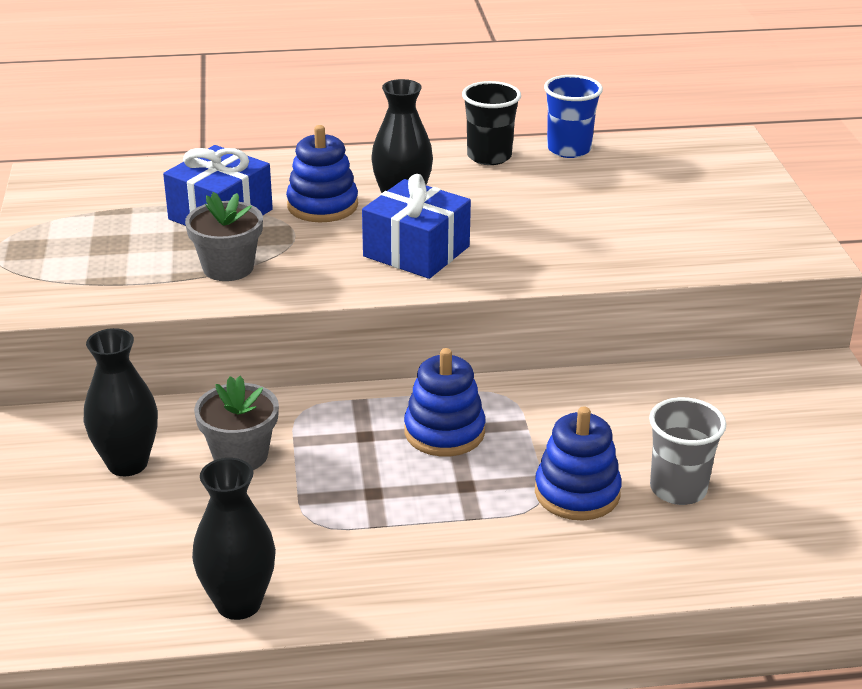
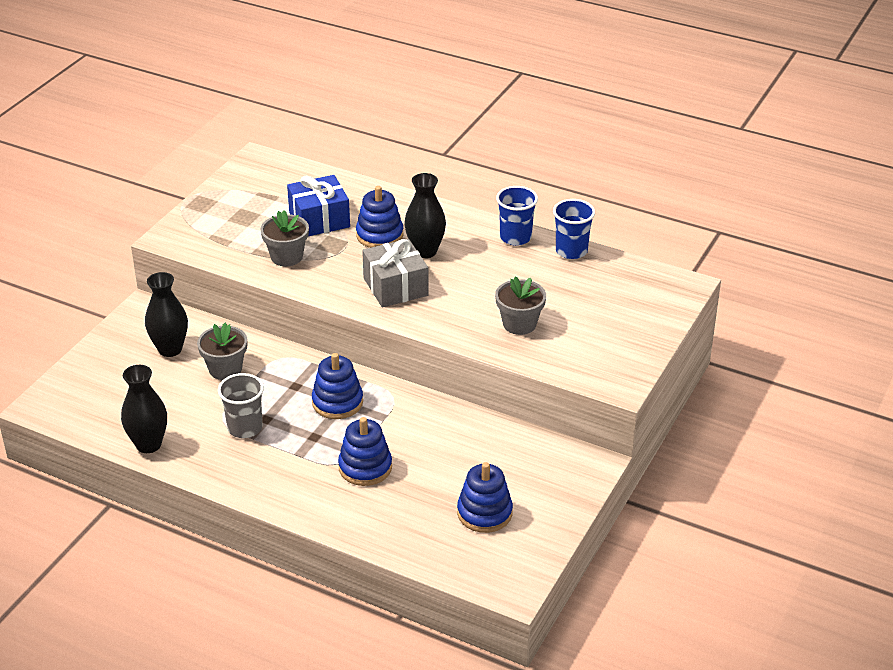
camera: 35 degrees right, 5 degrees up
(416, 251) = (395, 287): blue gift -> grey gift
(489, 156) = (515, 237): black cup -> blue cup
(615, 237) = (519, 324): none -> grey flower pot
(678, 489) = (420, 491): grey cup -> grey cup (245, 428)
(784, 478) = (484, 513): none -> blue stacking toy

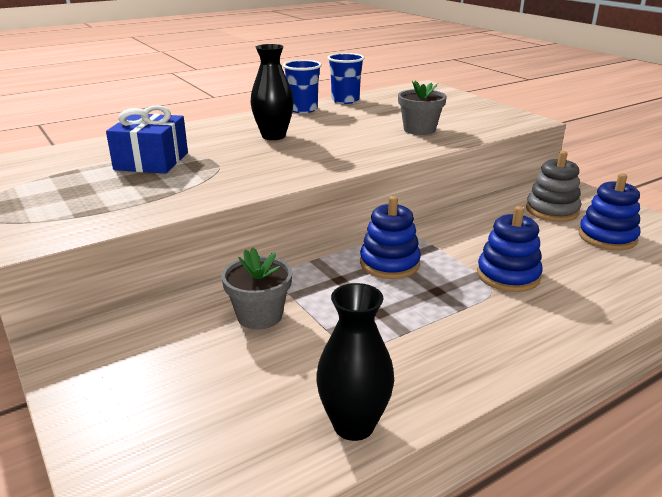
camera: 60 degrees left, 10 degrees down
(170, 349) = (171, 347): black vase -> none
(245, 428) = (384, 331): grey cup -> none
(287, 257) = (185, 187): grey flower pot -> none
(379, 235) = (221, 145): blue stacking toy -> none
(395, 287) = (309, 155): grey gift -> none
(517, 470) = (552, 210): none -> grey stacking toy

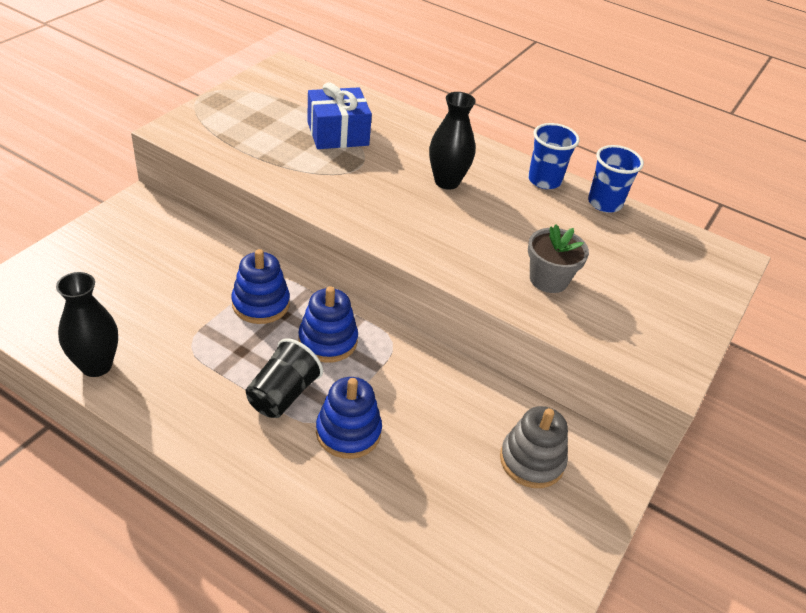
camera: 60 degrees right, 15 degrees up
(259, 316) = (209, 283): grey flower pot -> none
(451, 300) = (283, 395): none -> black cup
(607, 237) = (489, 519): blue stacking toy -> blue stacking toy (261, 304)

